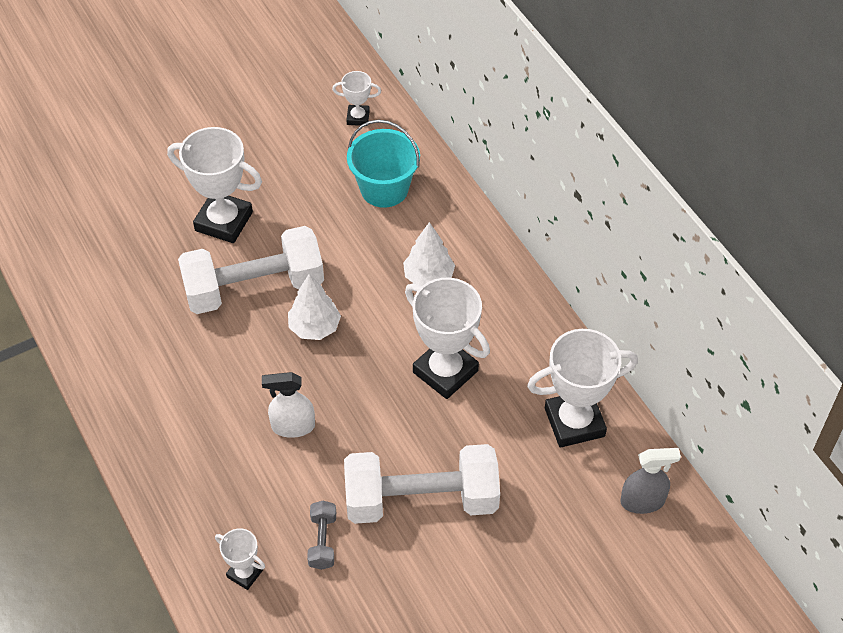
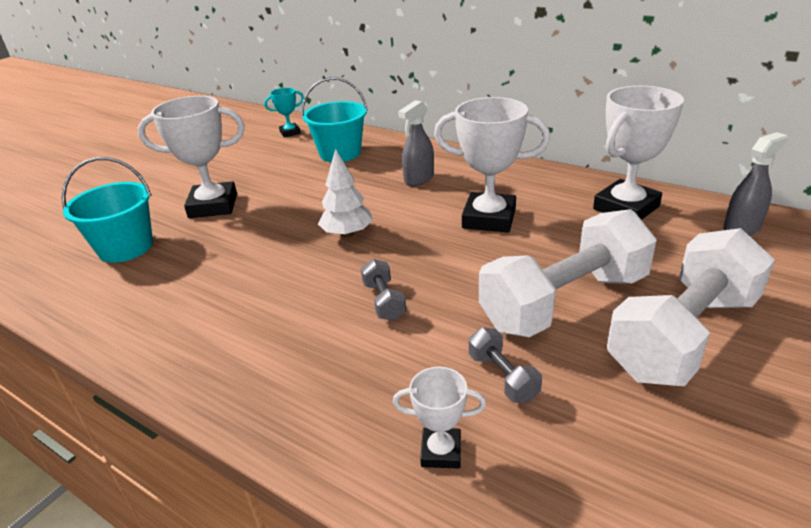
camera: 25 degrees left, 20 degrees down
(130, 248) = (126, 247): none -> turquoise bucket
(254, 288) = (270, 231): white dumbbell -> white dumbbell (683, 336)
(293, 426) = (384, 301): white spray bottle -> grey dumbbell
(358, 117) = (290, 133): white trophy -> turquoise trophy
(428, 277) = (419, 179): white tree -> grey spray bottle

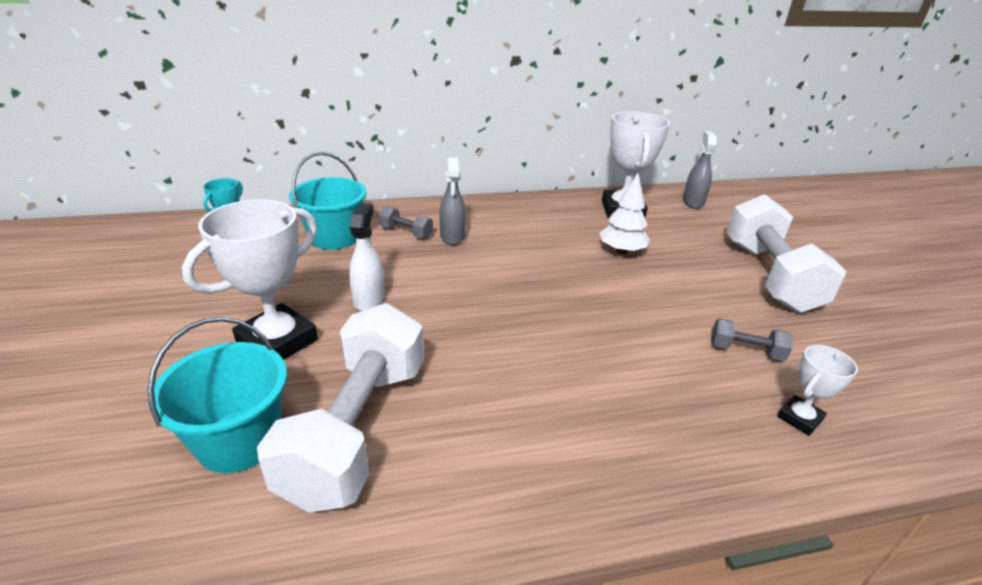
camera: 50 degrees left, 0 degrees up
(294, 201) = (369, 299): none -> white spray bottle
(347, 234) = (474, 306): white tree -> white tree (621, 251)
(384, 301) = (598, 344): grey dumbbell -> grey dumbbell (406, 232)
(489, 218) = (558, 248): white trophy -> none
(564, 302) = (693, 285): white dumbbell -> white dumbbell (358, 429)

